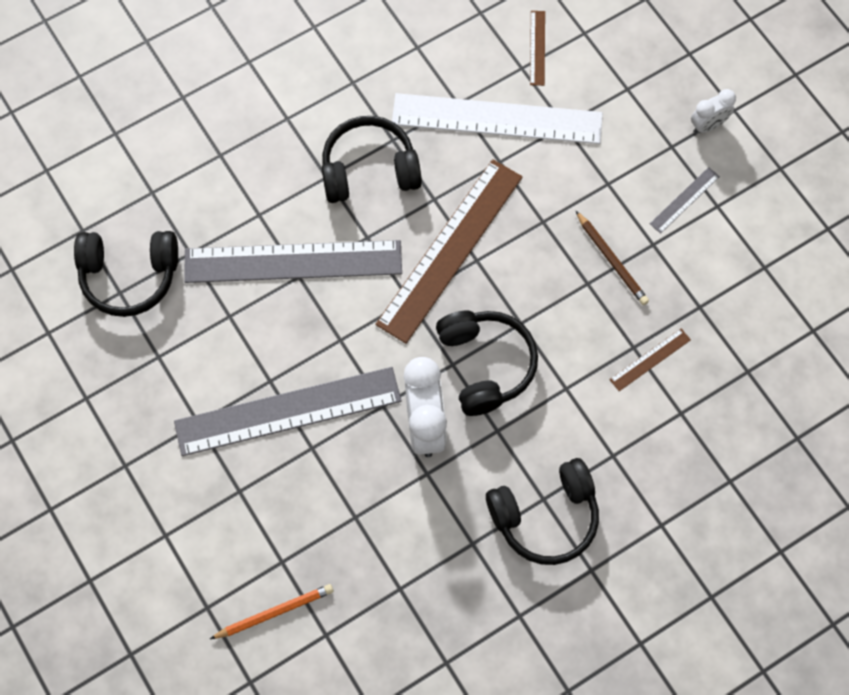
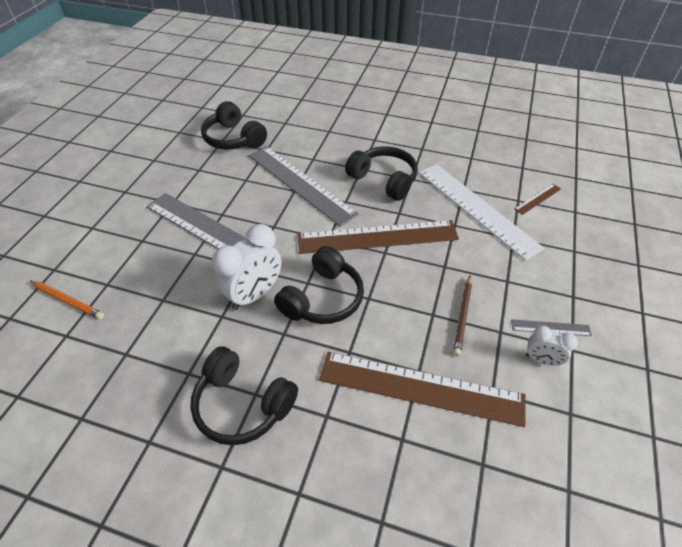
camera: 50 degrees right, 20 degrees down
(650, 359) = (420, 388): brown ruler -> brown ruler, size x2.40
(708, 125) = (612, 305): white clock -> white clock (541, 360)

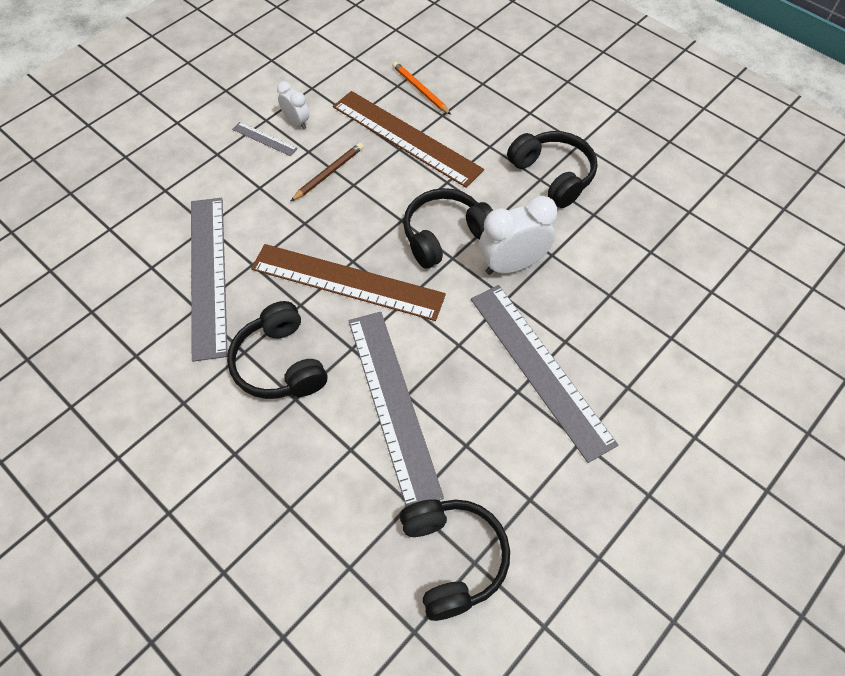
camera: 155 degrees left, 10 degrees up
(68, 301) = (714, 332): orange pencil -> orange pencil (420, 90)
(476, 208) = (208, 275): white ruler -> grey ruler
(538, 199) = (128, 259): brown ruler -> none

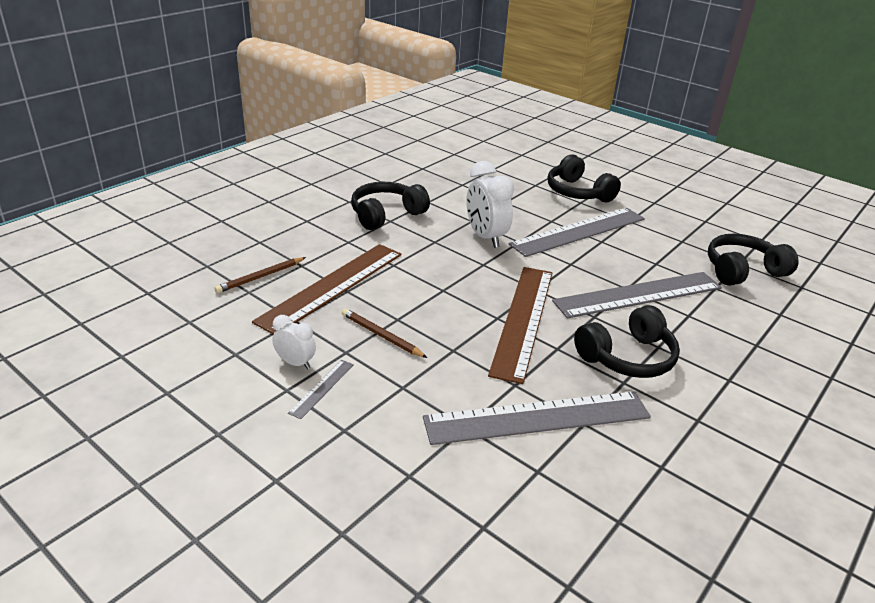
camera: 95 degrees left, 25 degrees down
(296, 122) = (295, 363): white clock -> white clock turned 75 degrees clockwise
(420, 90) = (260, 277): orange pencil -> brown pencil
(445, 235) = (459, 267): black headphones -> black headphones (578, 192)

